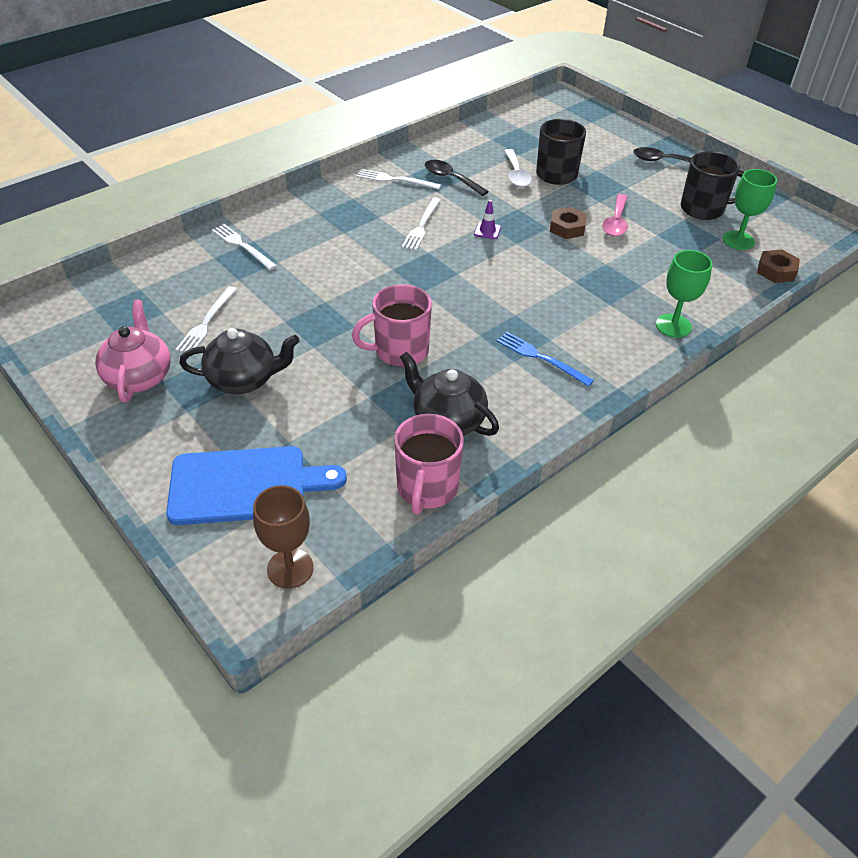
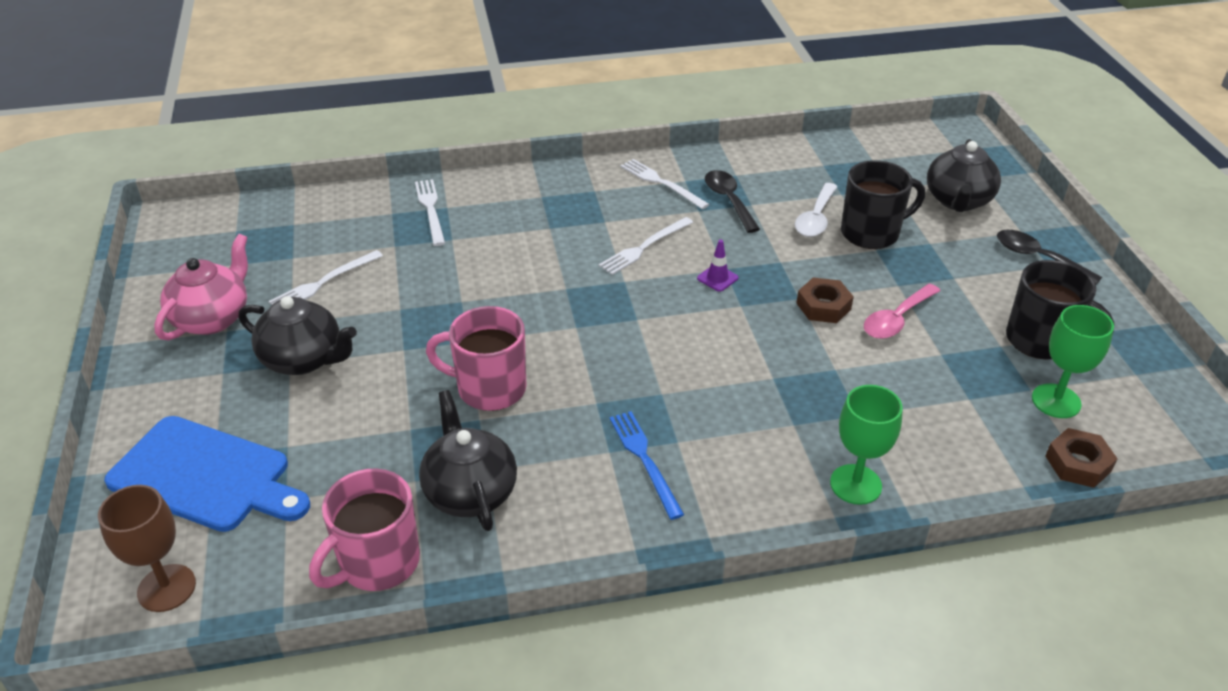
camera: 30 degrees right, 5 degrees down
(591, 139) = (958, 201): none -> black teapot

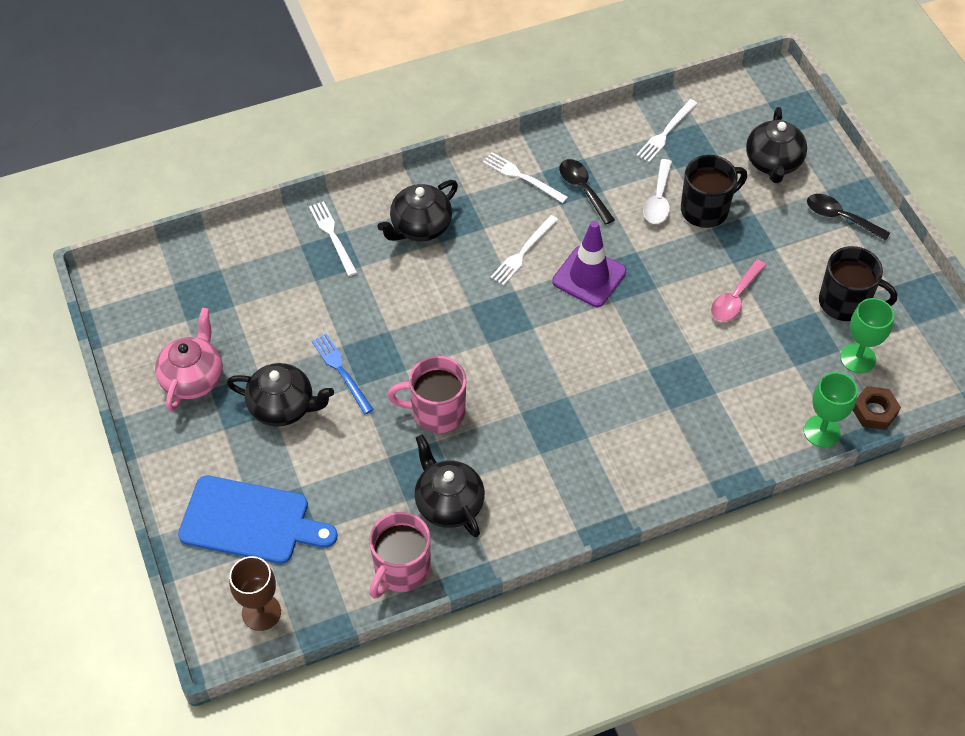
camera: 10 degrees left, 15 degrees up
(323, 282) = (270, 328): white fork -> white fork (666, 132)
(532, 212) = (420, 227): none -> black teapot
(644, 460) = (567, 457): blue fork -> blue fork (341, 371)
(717, 278) = (589, 276): purple traffic cone -> purple traffic cone, size x2.23
(823, 306) = (677, 293): brown nut -> none
(855, 484) = (721, 453): green goblet -> green goblet (821, 431)

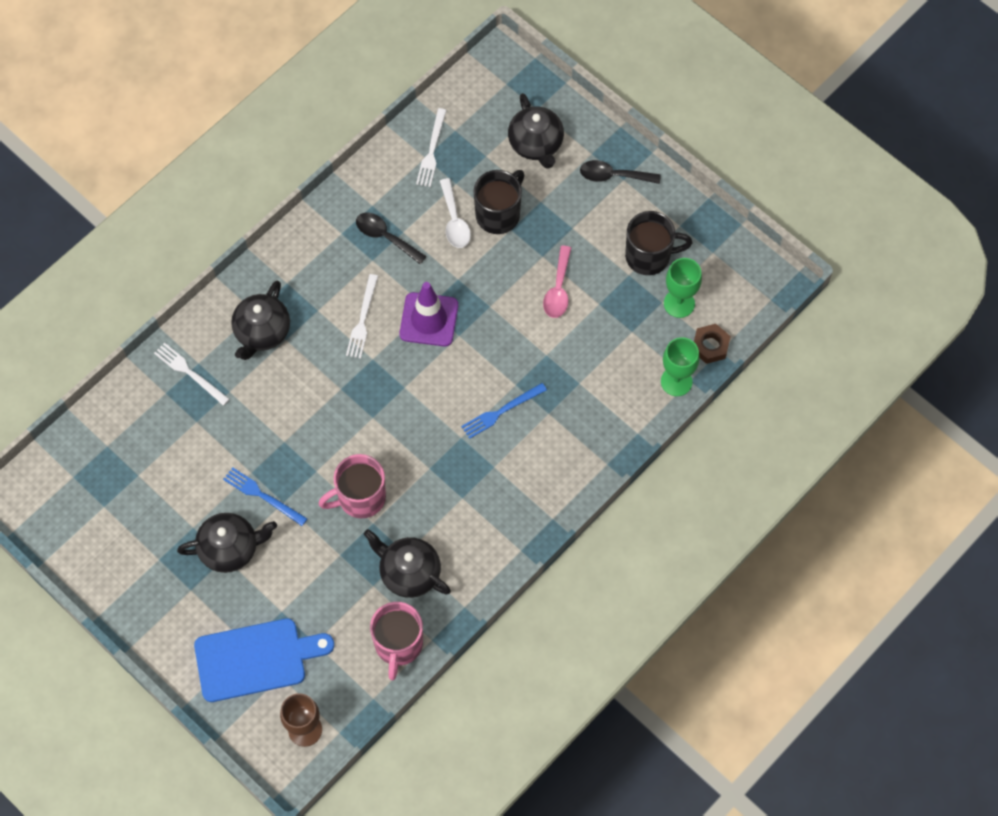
camera: 25 degrees left, 10 degrees up
(193, 378) = (139, 556): pink teapot -> none
(522, 177) = (327, 246): white fork -> none
(621, 388) = (501, 411): none -> blue fork

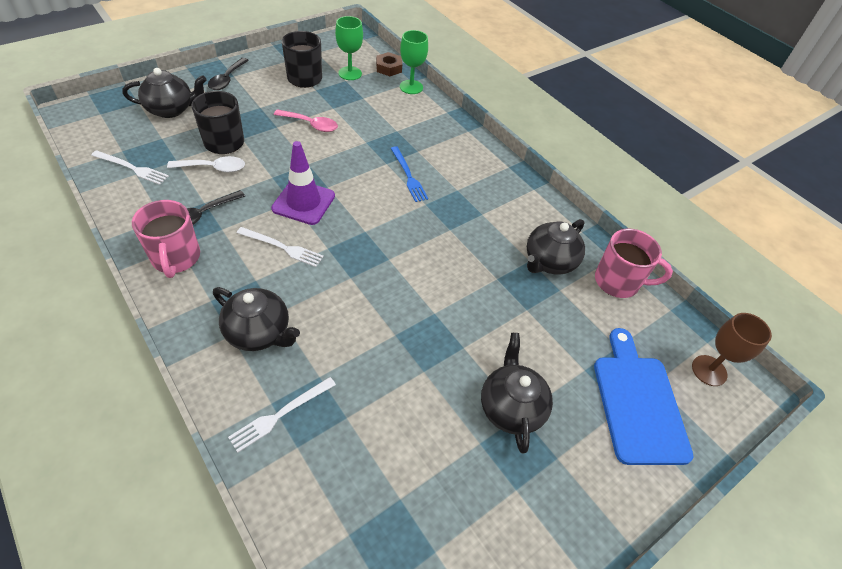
camera: 85 degrees left, 15 degrees down
(262, 496) = (453, 365): blue fork -> none
(360, 498) = (470, 283): pink mug -> pink mug (176, 258)

